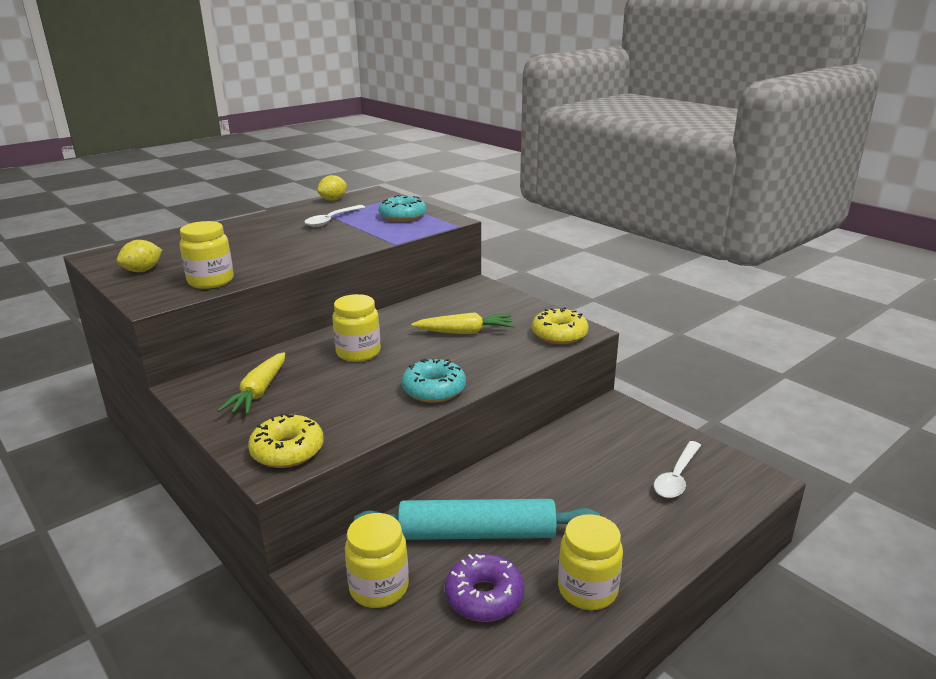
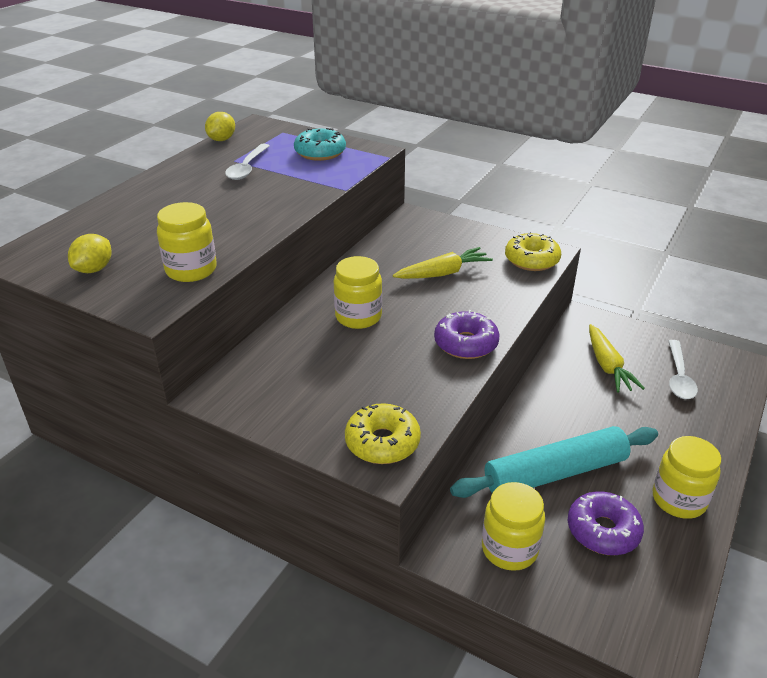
camera: 20 degrees left, 10 degrees up
(259, 392) = (295, 383): yellow carrot -> yellow carrot (607, 366)
(434, 390) = (466, 343): turquoise donut -> purple donut

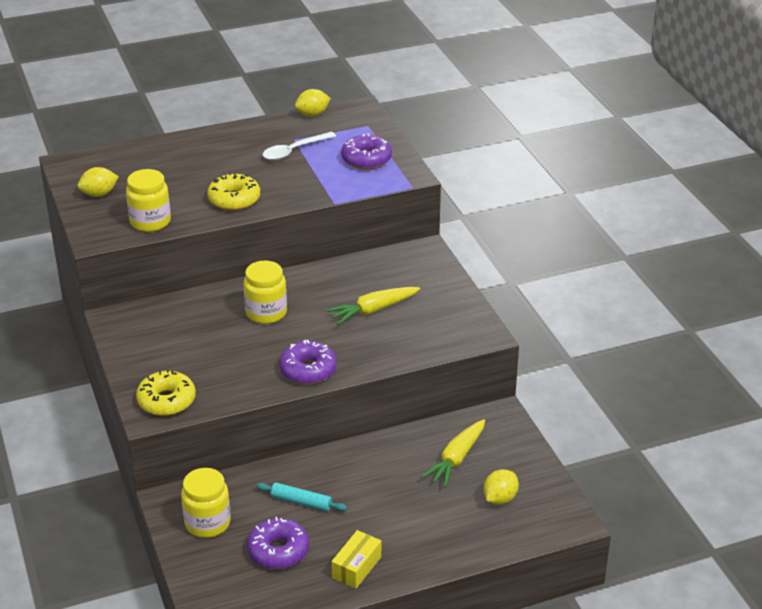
camera: 40 degrees right, 0 degrees up
(320, 153) = (366, 159): turquoise donut -> purple donut
(443, 273) = (373, 310): yellow carrot -> yellow carrot turned 135 degrees clockwise
(531, 260) = (459, 334): yellow donut -> yellow donut (234, 200)
(555, 473) = (301, 502): turquoise rolling pin -> turquoise rolling pin, size x0.48
(678, 377) = (500, 498): white spoon -> yellow lemon
(678, 500) = (356, 567): yellow jar -> yellow box

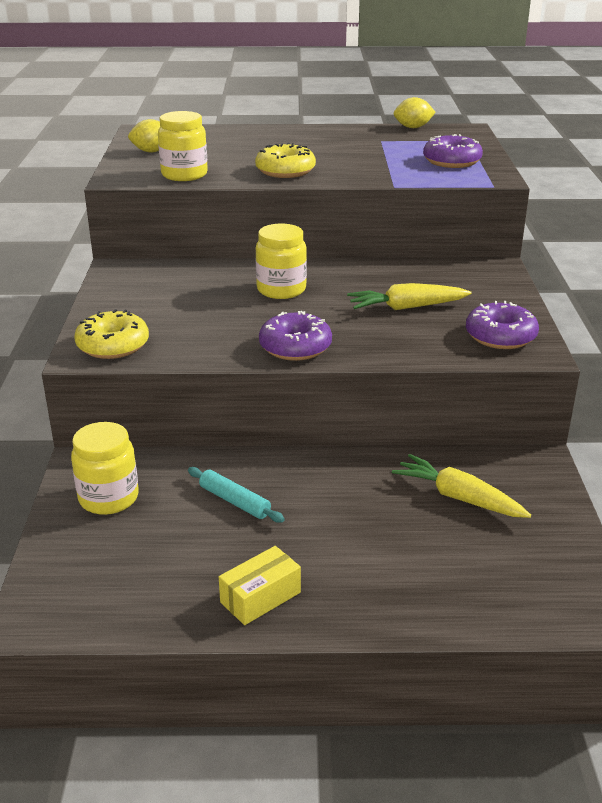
camera: 20 degrees right, 5 degrees down
(278, 551) = (172, 550): purple donut -> purple donut (500, 336)
(294, 151) = (375, 147): white spoon -> none
(456, 459) = (459, 498): yellow carrot -> yellow carrot turned 75 degrees clockwise
(500, 498) = (500, 559): yellow lemon -> none

